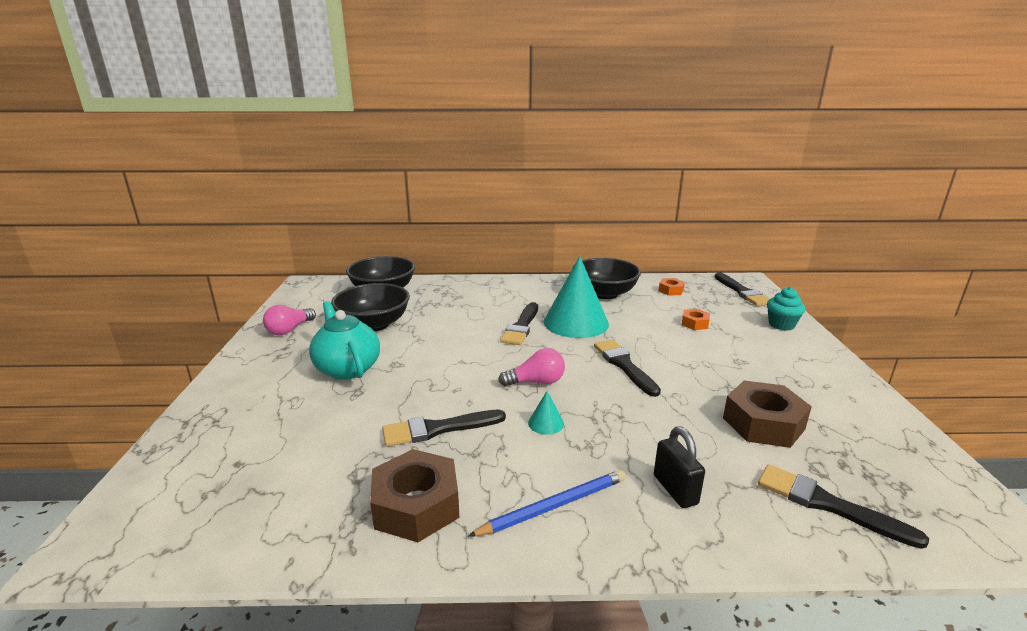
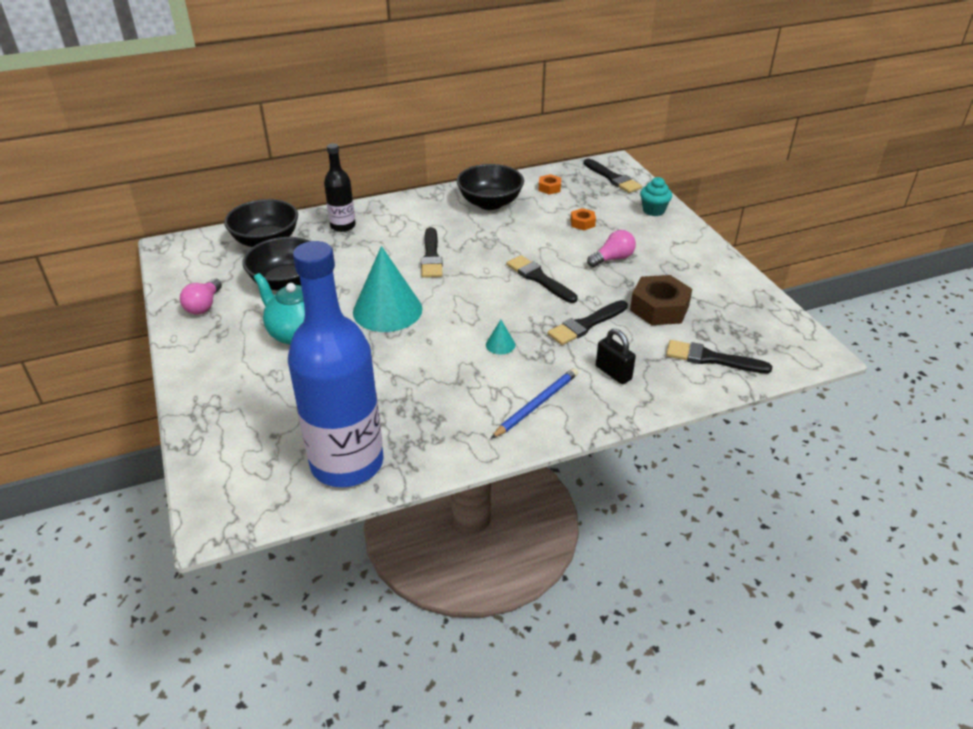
camera: 20 degrees left, 15 degrees up
(282, 519) = (347, 463): none -> blue bottle
(416, 505) = (439, 429): brown nut -> none
(438, 429) = (418, 369): black brush -> black brush (586, 324)
(456, 291) = (343, 226): none -> black bottle
(536, 382) = (474, 310): pink light bulb -> pink light bulb (612, 259)
(576, 322) = (479, 242): turquoise cone -> turquoise cone (387, 310)

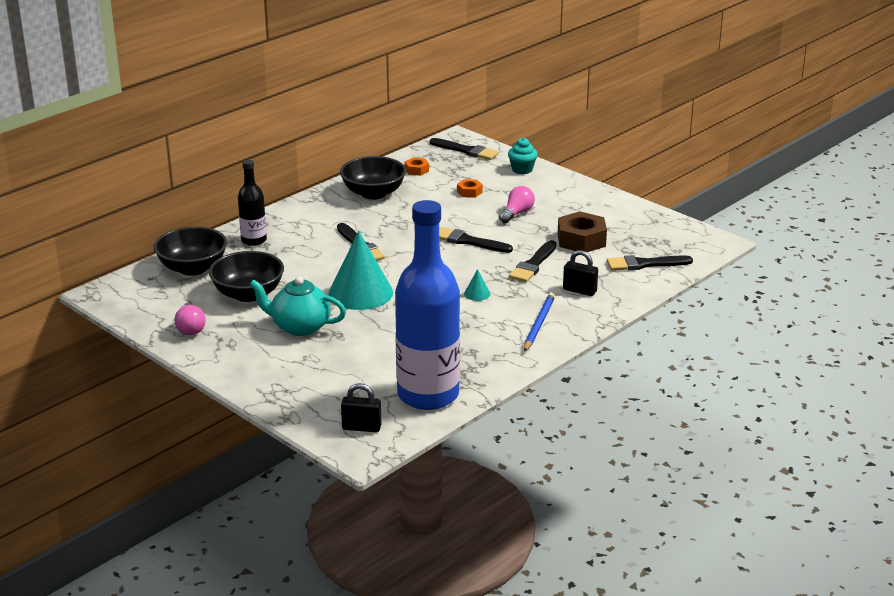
camera: 25 degrees left, 10 degrees down
(245, 484) = (361, 427): none -> black padlock

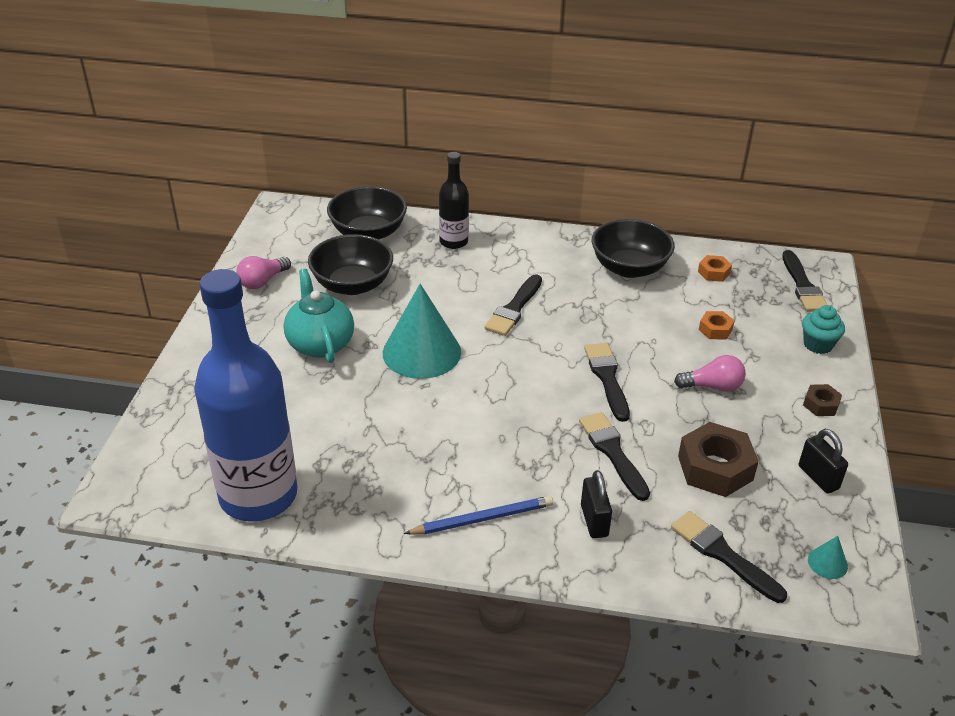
camera: 55 degrees right, 10 degrees up
(361, 427) = (161, 475): black padlock -> black padlock (818, 477)
(477, 294) = (501, 436): turquoise cone -> turquoise cone (827, 563)
(533, 264) = (612, 452): black brush -> black brush turned 75 degrees clockwise
(570, 190) = (821, 404): none -> brown nut

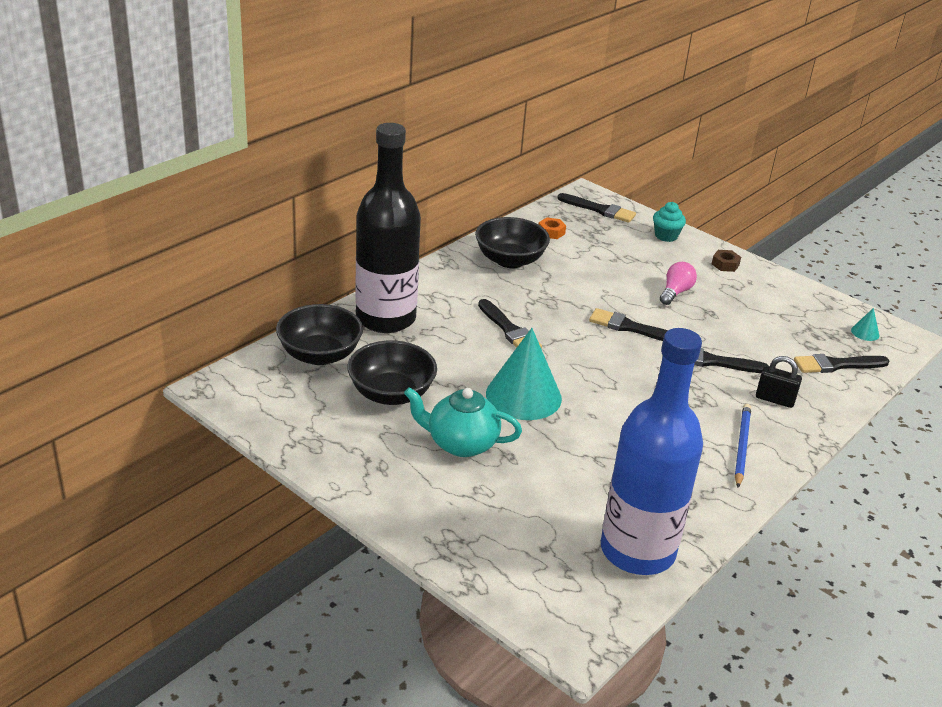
camera: 60 degrees left, 5 degrees down
(262, 281) = (329, 442): pink light bulb -> none
(453, 242) = (385, 318): black bottle -> black bottle, size x2.04
(715, 329) = (616, 262): orange nut -> none
(715, 468) = (756, 330): brown nut -> none
(818, 477) = (791, 299): black padlock -> none

